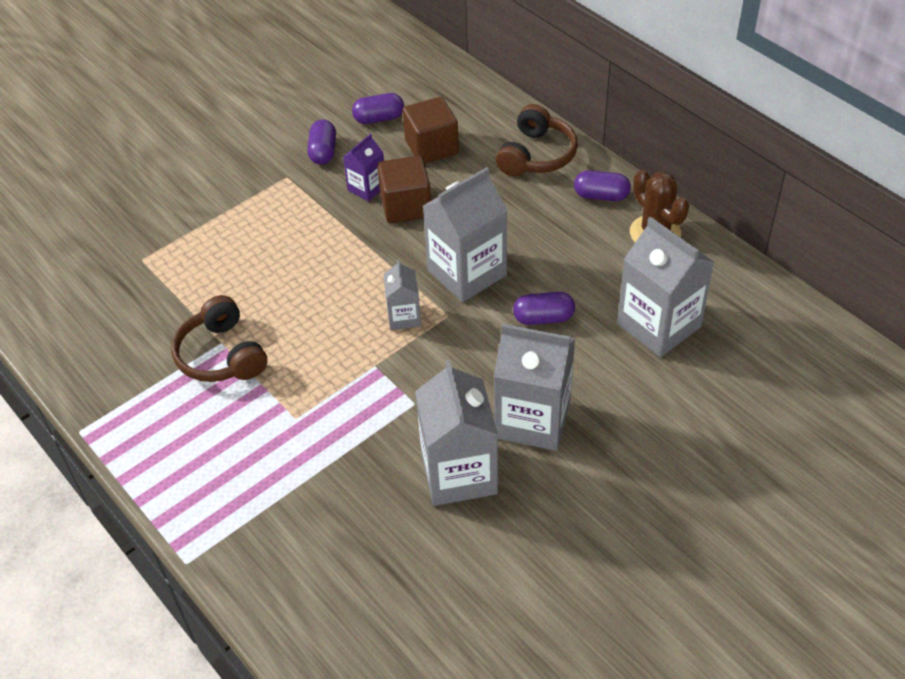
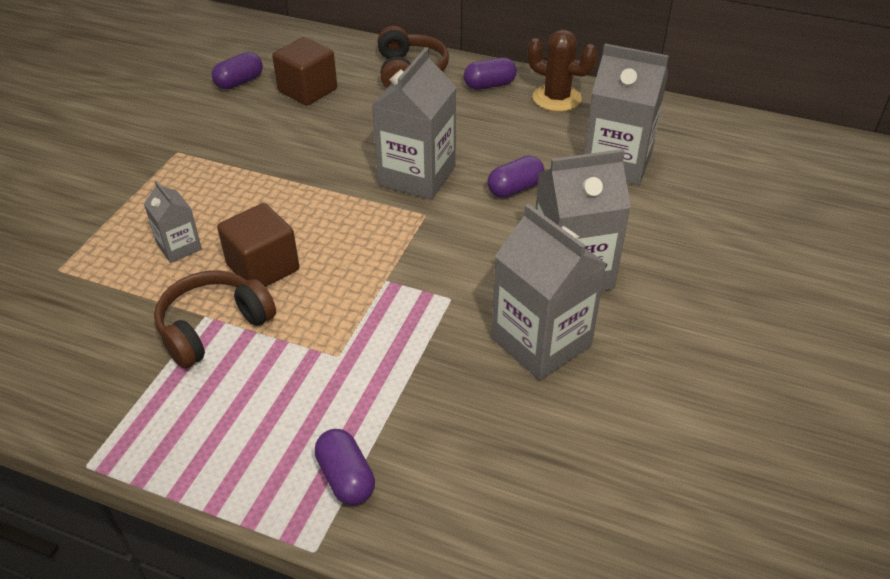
camera: 30 degrees left, 5 degrees down
(221, 355) = (213, 327): brown headphones -> brown headphones turned 105 degrees clockwise
(323, 152) = (201, 122): purple capsule -> purple capsule (346, 478)
(367, 188) = (268, 138): purple carton -> none
(404, 317) = (384, 229): grey carton -> grey carton (179, 247)
(406, 206) = (317, 141): brown cube -> brown cube (263, 267)

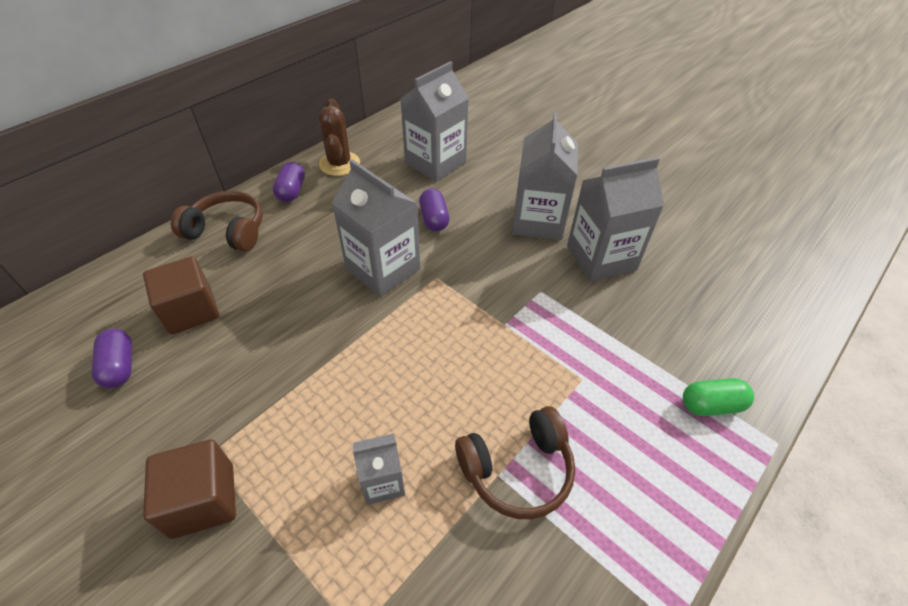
camera: 70 degrees left, 5 degrees up
(213, 327) = (517, 470): brown headphones -> brown headphones turned 90 degrees counterclockwise
(263, 267) = (450, 410): brown cube -> brown cube (203, 500)
(346, 478) = (711, 405): purple capsule -> green capsule
(556, 98) = (339, 164): brown cactus -> brown cactus turned 60 degrees counterclockwise

